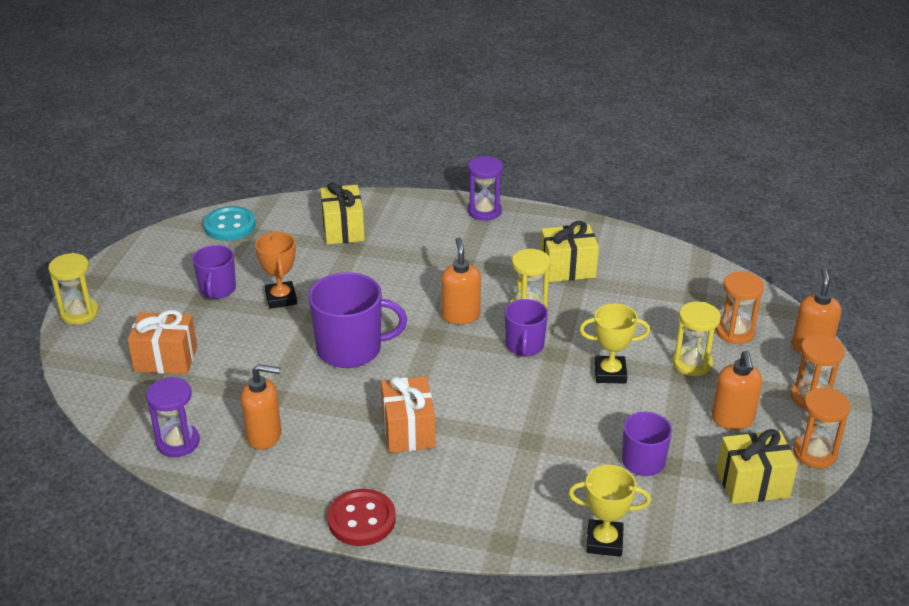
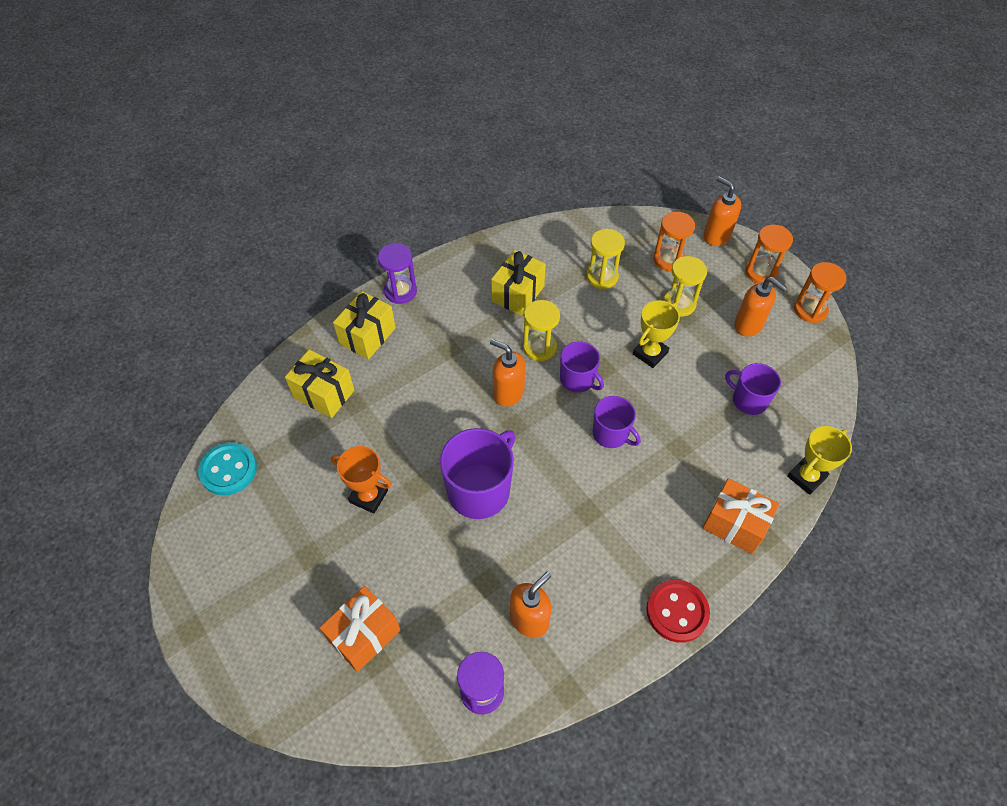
camera: 50 degrees left, 20 degrees up
(79, 313) = (227, 670): yellow hourglass -> yellow hourglass (602, 276)
(217, 289) = (308, 536): purple mug -> purple mug (611, 434)
(408, 430) = (606, 515): orange gift -> orange gift (734, 524)
(752, 483) = (812, 360): yellow gift -> yellow gift (367, 336)

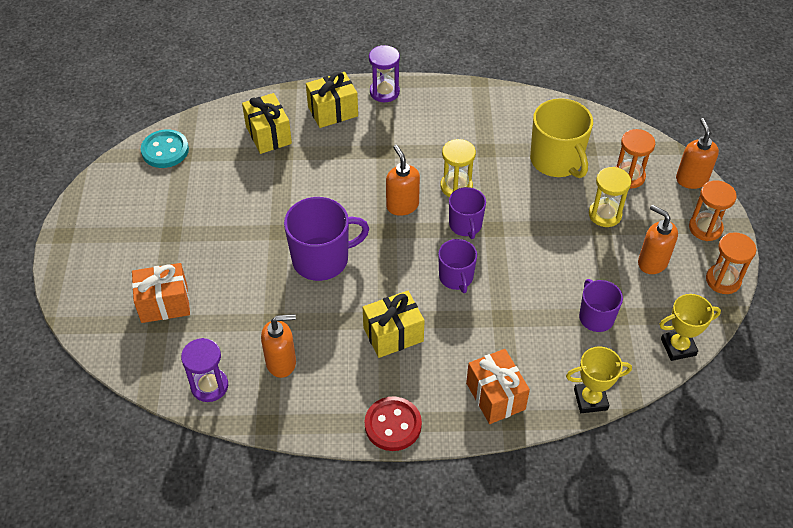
camera: 35 degrees right, 5 degrees down
(369, 496) = (241, 219): orange trophy -> none
(518, 294) = (474, 139): yellow gift -> yellow gift (393, 334)
(602, 276) = (557, 161): yellow hourglass -> yellow mug
(650, 353) = (543, 238): yellow trophy -> yellow trophy (678, 347)
(748, 325) = (652, 262): orange soap dispenser -> orange soap dispenser turned 150 degrees clockwise

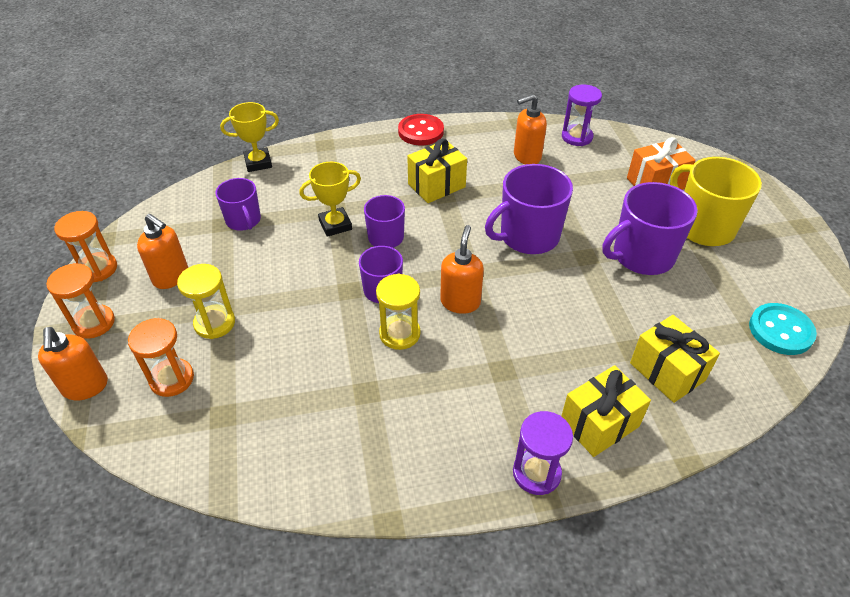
camera: 170 degrees right, 5 degrees down
(230, 225) = (641, 256): none -> purple mug
(402, 205) = (460, 302): orange soap dispenser -> orange soap dispenser turned 135 degrees counterclockwise
(495, 396) = (339, 156): orange gift -> none
(557, 161) = (268, 389): yellow mug -> yellow mug (703, 227)
(678, 347) = (168, 206): yellow trophy -> yellow trophy (335, 225)

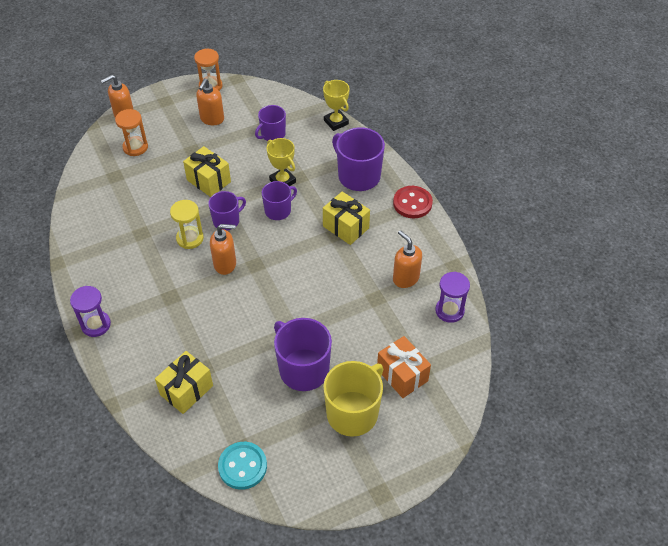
camera: 75 degrees right, 5 degrees up
(94, 323) = (168, 101): orange hourglass -> none
(214, 323) = (179, 151): yellow hourglass -> none
(528, 236) = (304, 293): purple mug -> purple mug (358, 176)
(599, 424) = (136, 353): yellow gift -> yellow gift (208, 181)

